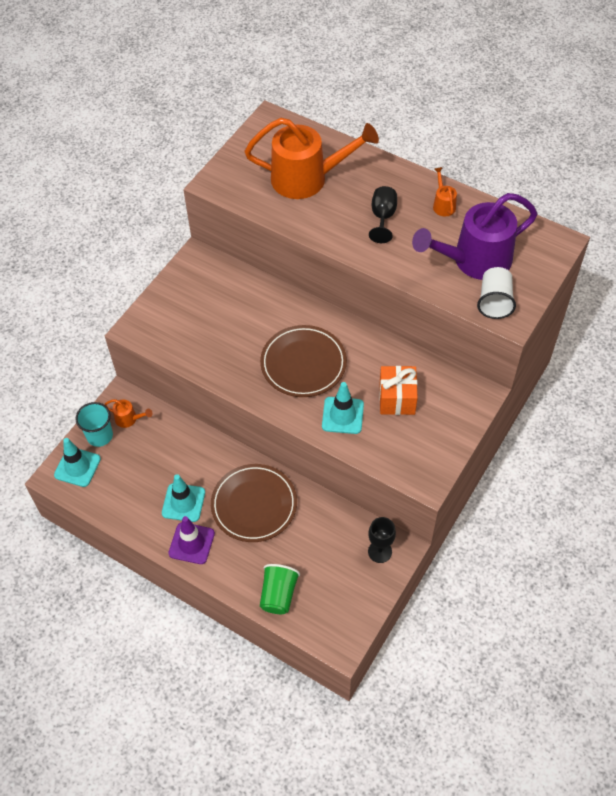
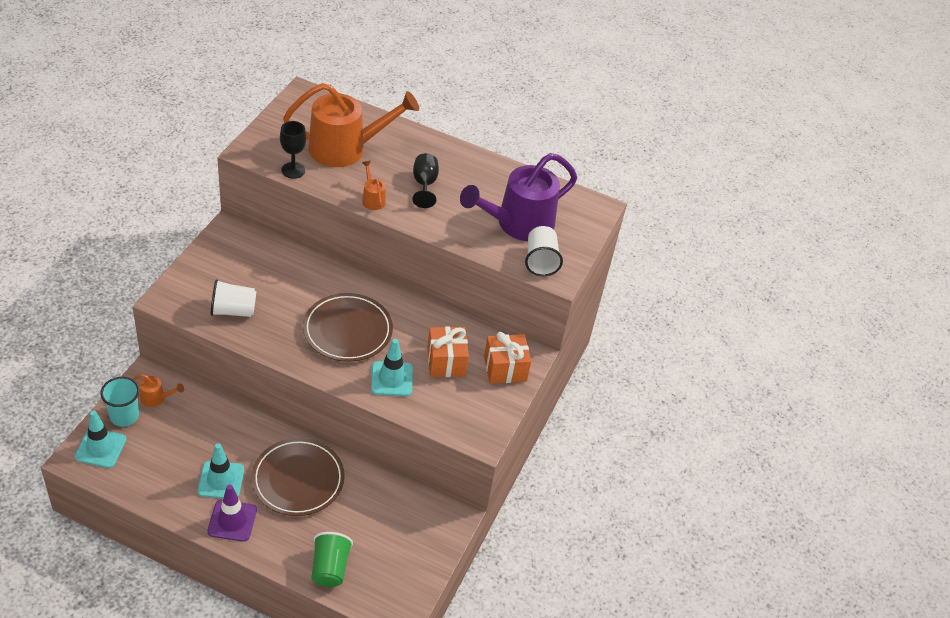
camera: 15 degrees left, 10 degrees down
(196, 341) = (233, 310): none -> white cup
(380, 551) = (434, 520): black goblet -> black goblet (293, 170)
(443, 204) = (483, 173): orange watering can -> orange watering can (372, 198)
(455, 407) = (505, 369): none -> orange gift

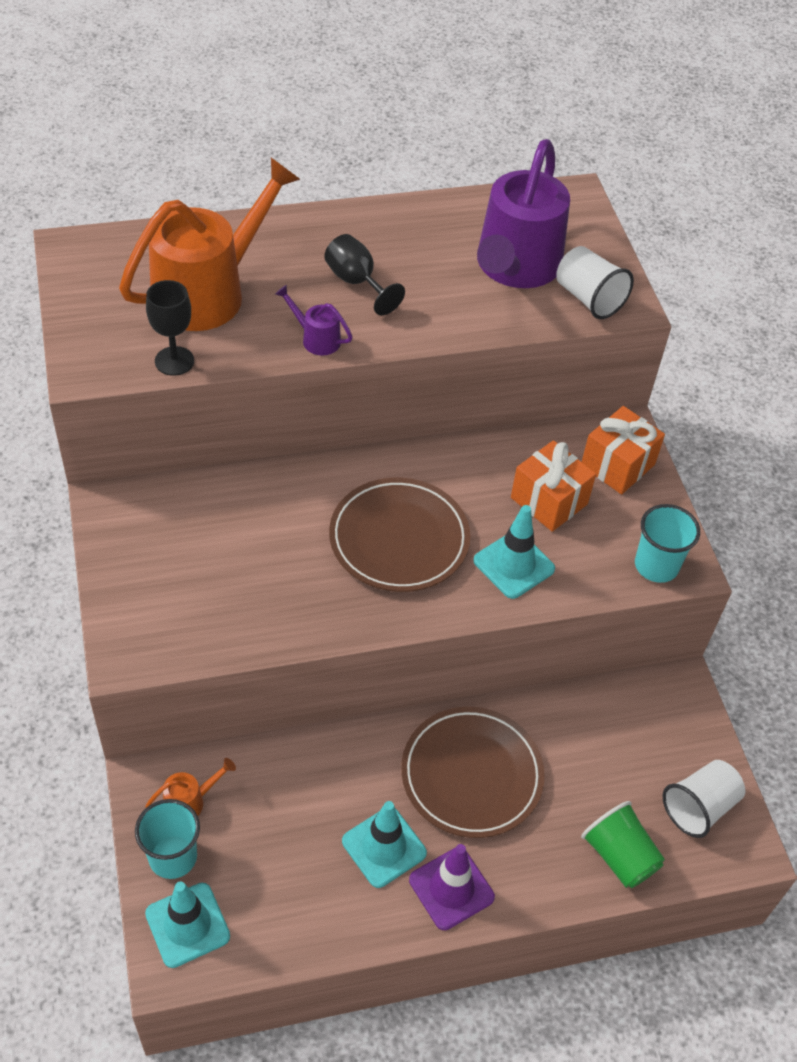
camera: 35 degrees left, 5 degrees up
(233, 310) = (232, 610): white cup -> white cup (699, 807)
(372, 198) = (316, 338): orange watering can -> purple watering can
(467, 428) = (656, 565): none -> turquoise cup

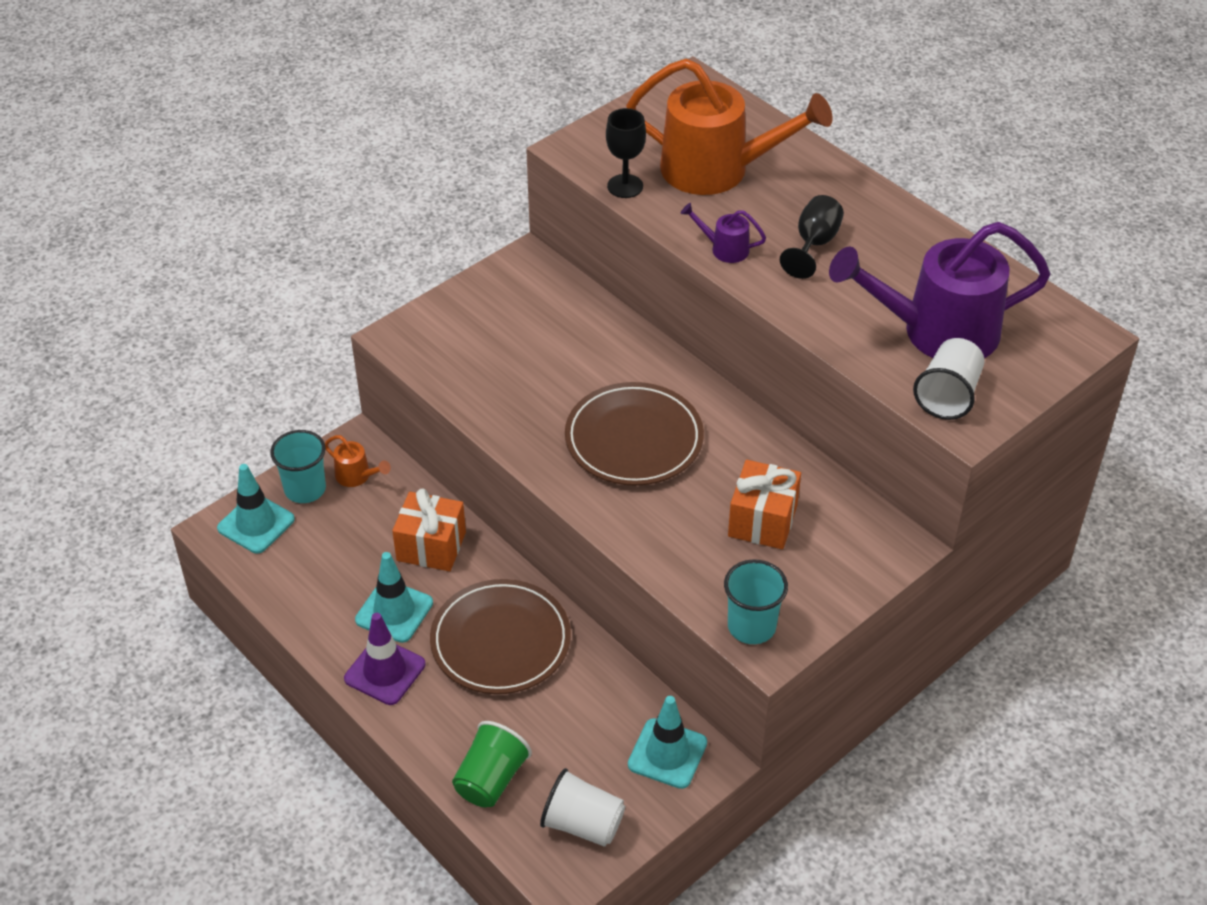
camera: 65 degrees right, 5 degrees down
(316, 338) = (724, 249): purple watering can -> purple watering can turned 75 degrees counterclockwise
(514, 565) = (668, 524): turquoise traffic cone -> turquoise traffic cone (667, 754)
(617, 465) = (851, 554): orange gift -> orange gift (431, 546)

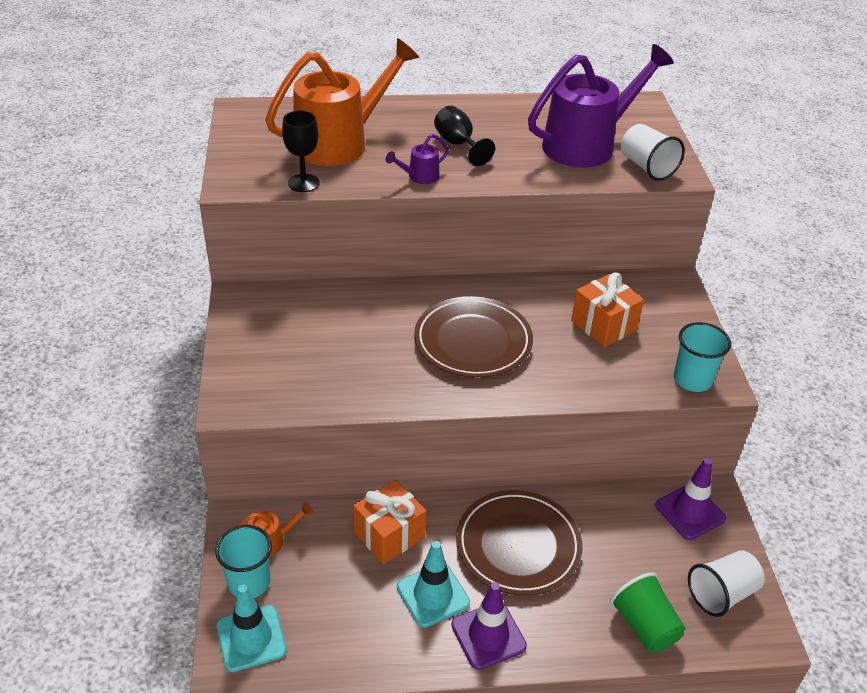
camera: 55 degrees left, 5 degrees down
(667, 754) = (690, 512): turquoise traffic cone -> purple traffic cone
(936, 332) = (588, 144): purple watering can -> purple watering can turned 150 degrees counterclockwise

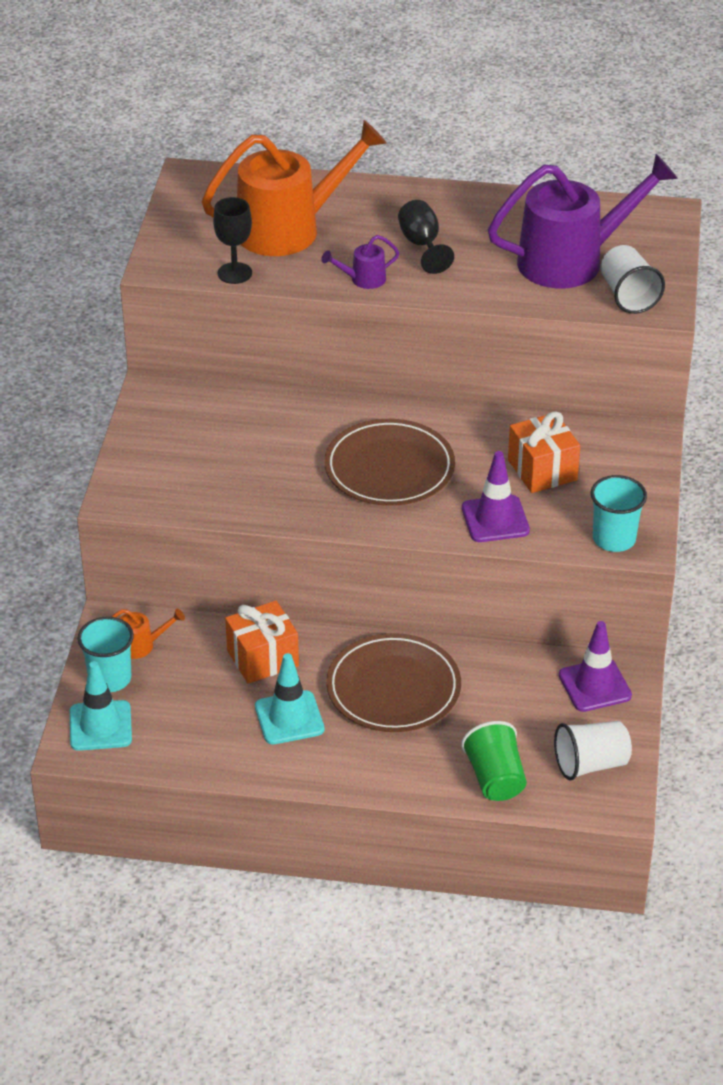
camera: 15 degrees right, 0 degrees up
(488, 635) = (332, 761): purple traffic cone -> purple traffic cone (495, 519)

